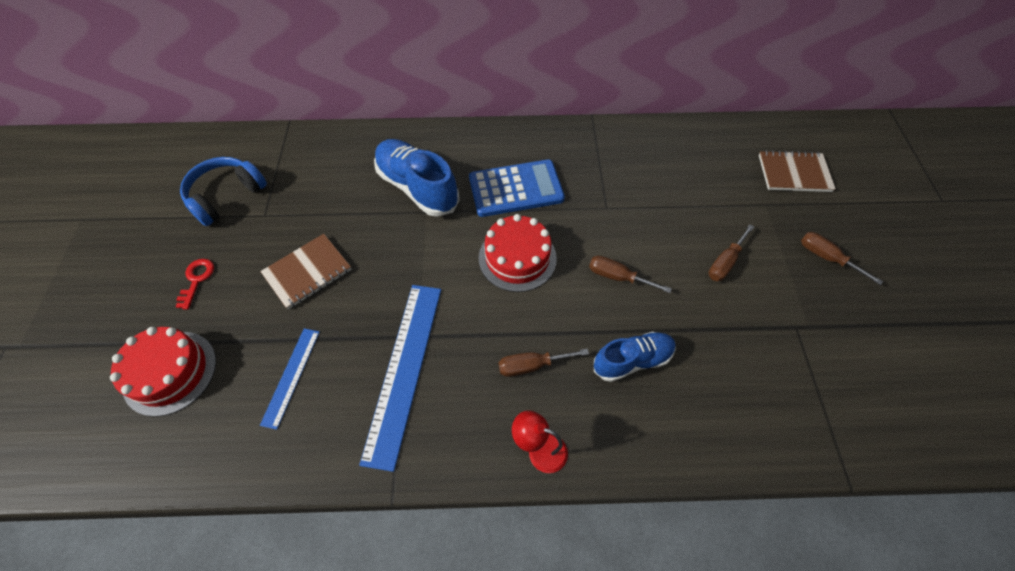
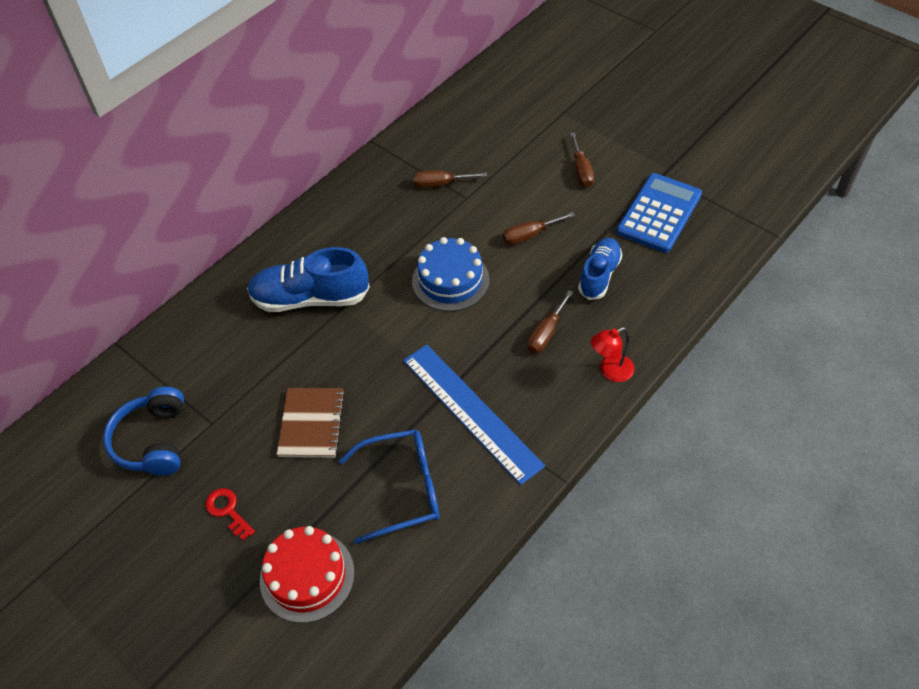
camera: 45 degrees left, 5 degrees down
(291, 376) = (401, 489): blue ruler -> blue glasses
(516, 189) = (386, 237): blue calculator -> blue calculator (659, 213)
(517, 258) = (450, 280): red cake -> blue cake
(794, 173) = (556, 78): brown notebook -> none
(826, 257) = (633, 119): brown screwdriver -> brown screwdriver (440, 184)

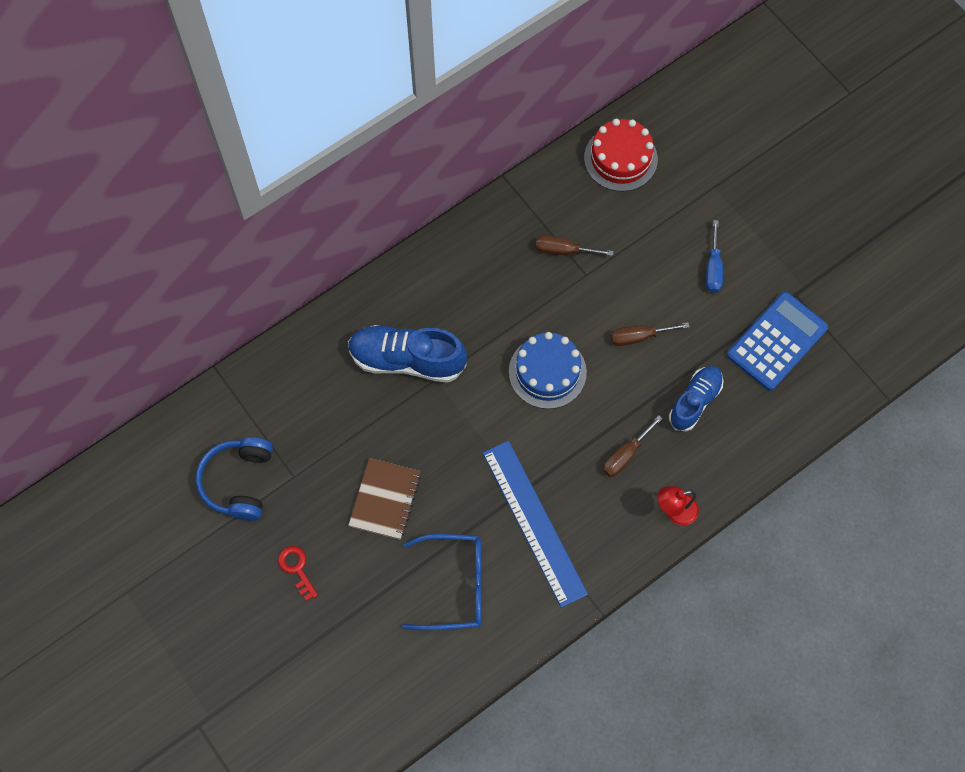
camera: 10 degrees right, 15 degrees up
(307, 576) = (356, 647): red cake -> red cake (620, 158)
(581, 170) = (713, 268): brown screwdriver -> blue screwdriver

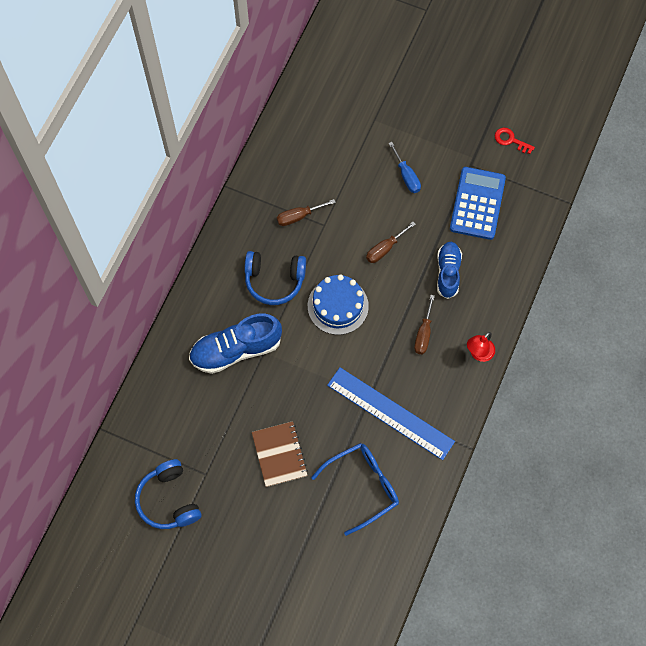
camera: 30 degrees left, 0 degrees up
(296, 568) = (247, 537): red key -> red key (510, 140)
(494, 307) = (274, 280): none -> blue headphones
(620, 158) = (299, 132): red cake -> none

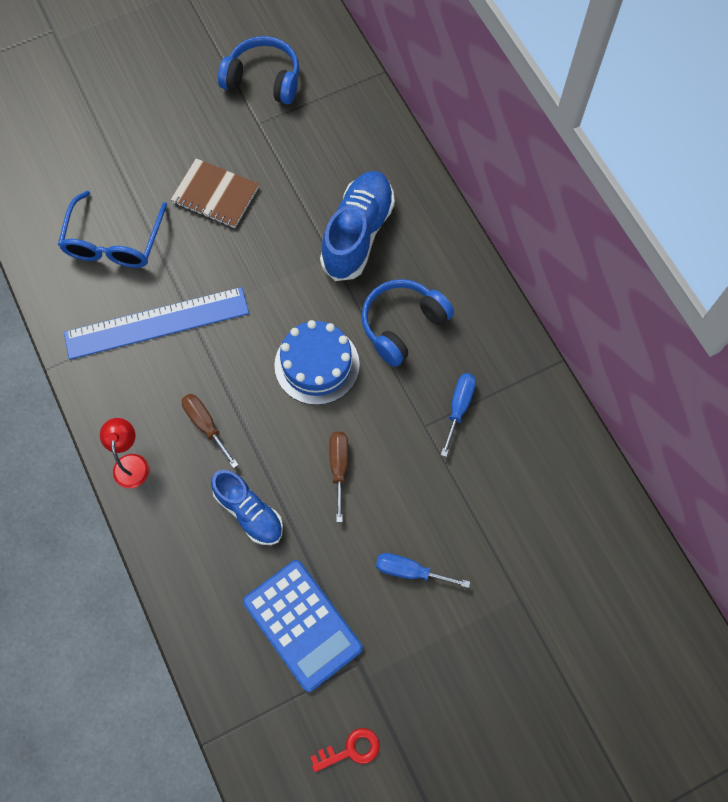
camera: 130 degrees right, 0 degrees up
(298, 216) = (459, 407): brown screwdriver -> blue screwdriver

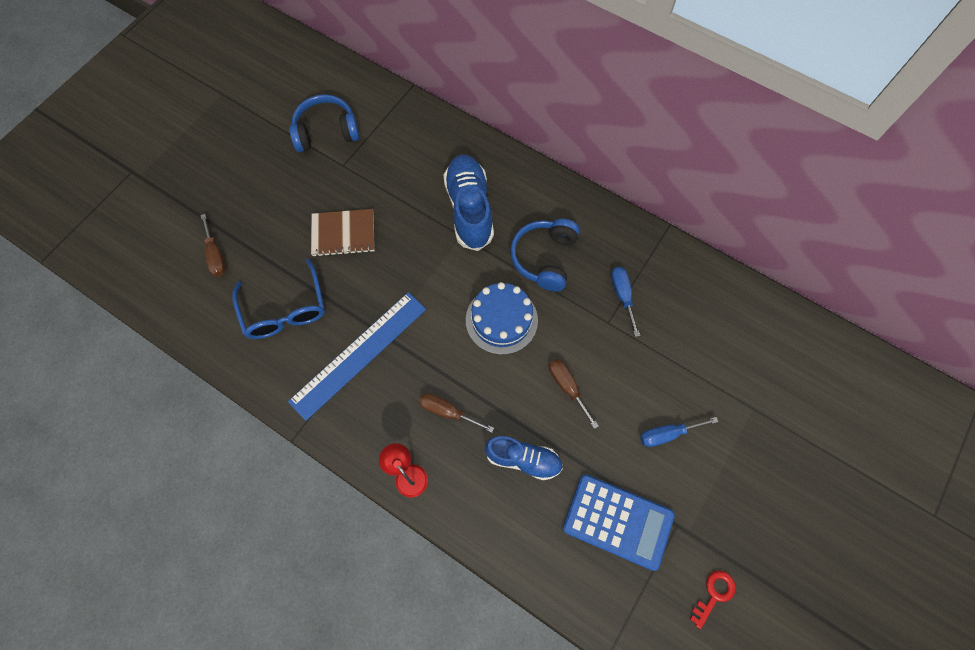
camera: 30 degrees left, 0 degrees up
(82, 154) = (216, 255): none -> brown screwdriver

